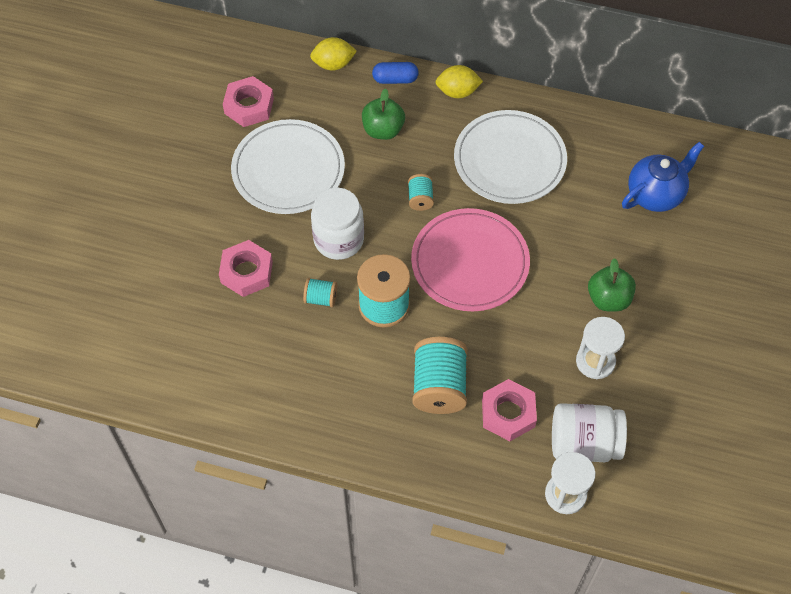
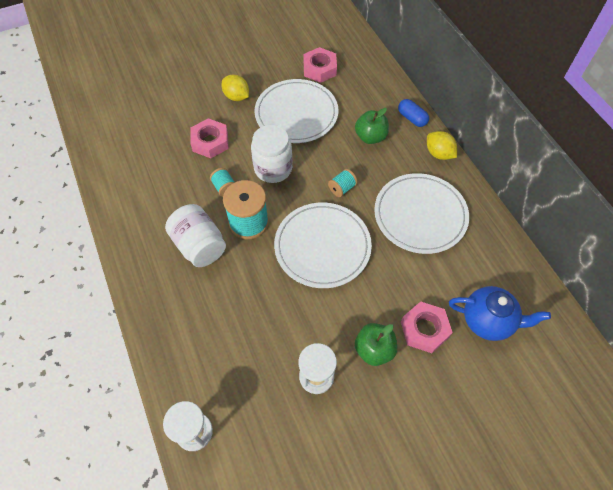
camera: 50 degrees right, 0 degrees up
(333, 64) = (389, 84): yellow lemon -> yellow lemon (236, 97)
(439, 386) = (216, 293): turquoise spool -> none
(470, 262) = (322, 246): pink plate -> white plate
(508, 413) = (229, 348): pink nut -> pink nut (424, 329)
(584, 443) = (244, 415): white jar -> white jar (199, 245)

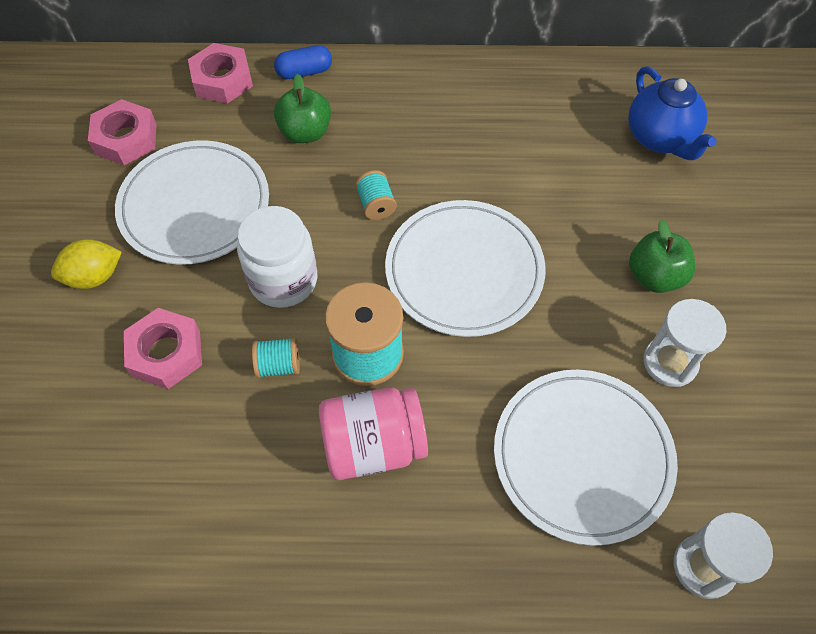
camera: 65 degrees left, 0 degrees up
(199, 245) = (373, 445): white jar -> pink jar
(420, 215) = (472, 135): white plate -> white plate (582, 456)
(424, 329) = (646, 208): pink nut -> pink nut (222, 80)
(438, 154) = (384, 71): yellow lemon -> none
(488, 321) = (660, 138): blue teapot -> blue teapot turned 120 degrees clockwise

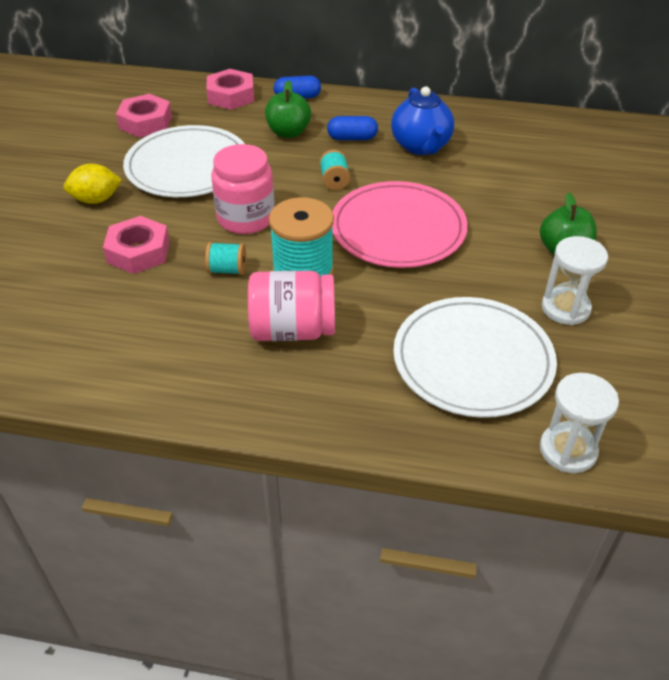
camera: 10 degrees right, 15 degrees down
(283, 280) = (246, 218): white jar -> pink jar
(383, 131) = (352, 138): none -> blue capsule
(464, 271) = (398, 229): white plate -> pink plate
(660, 138) = (587, 165): blue teapot -> blue teapot (421, 146)

